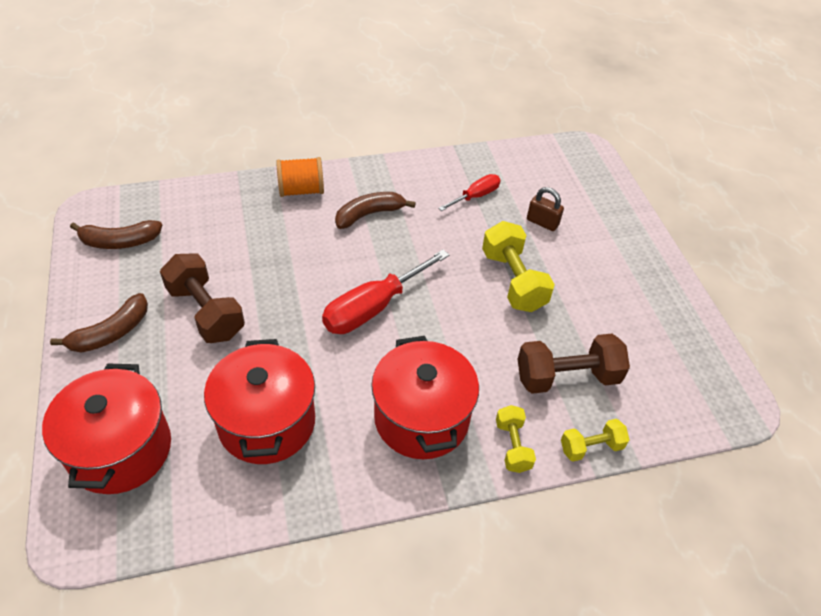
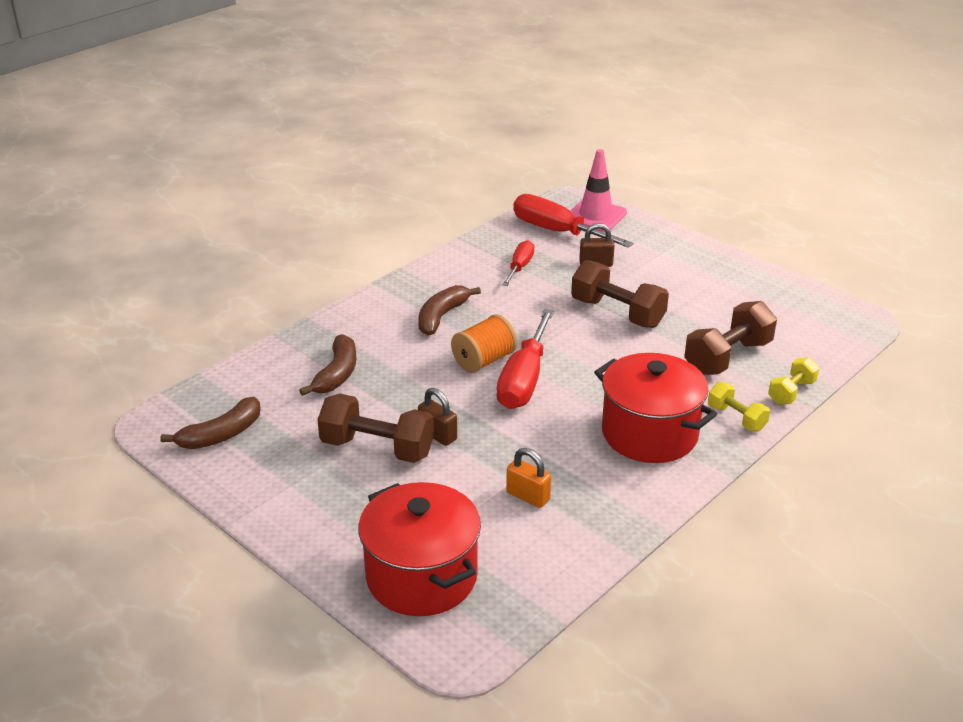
camera: 30 degrees left, 15 degrees down
(111, 332) = (304, 503): brown banana -> brown banana (337, 374)
(259, 324) = (437, 435): none -> brown padlock
(267, 422) = (528, 496): red pot -> orange padlock
(301, 190) = (356, 324): orange spool -> orange spool (484, 360)
(513, 281) = (617, 313): yellow dumbbell -> brown dumbbell
(540, 175) = (557, 231): none -> red screwdriver
(588, 174) = (595, 216): none -> pink traffic cone

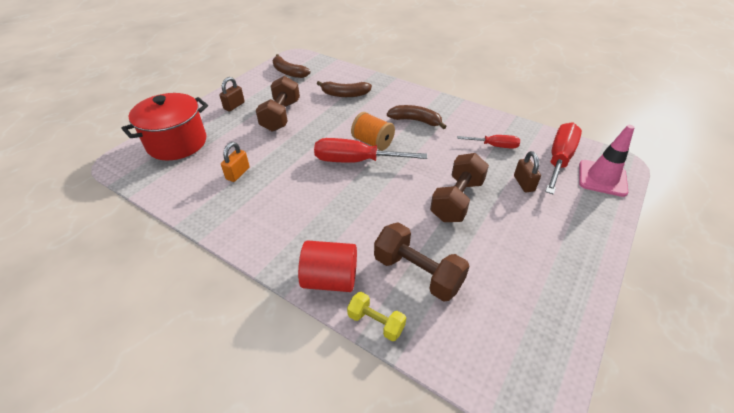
camera: 80 degrees right, 10 degrees up
(437, 435) = (294, 134): brown padlock -> brown padlock (234, 106)
(649, 433) = (304, 226): red pot -> none
(736, 418) = (330, 279): yellow dumbbell -> red cylinder

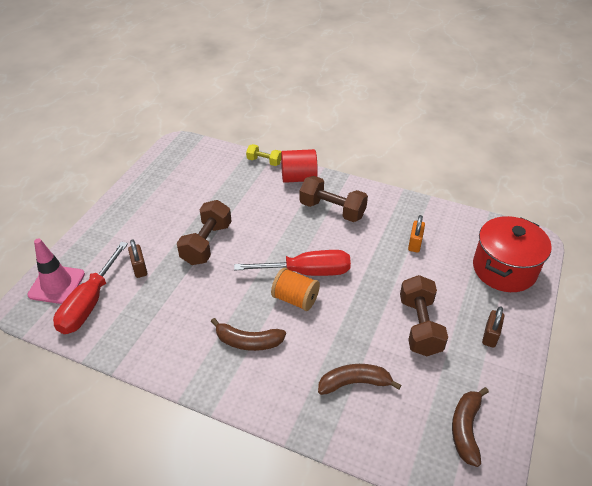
camera: 170 degrees right, 0 degrees up
(289, 72) = (466, 429): brown banana -> brown banana turned 105 degrees counterclockwise
(417, 273) = (240, 188): brown dumbbell -> brown dumbbell (332, 210)
(494, 146) = (156, 313): red screwdriver -> none

